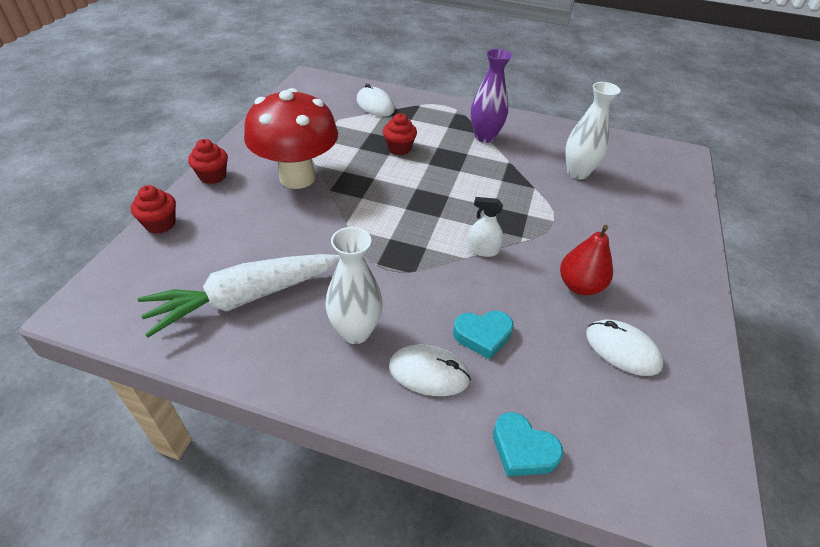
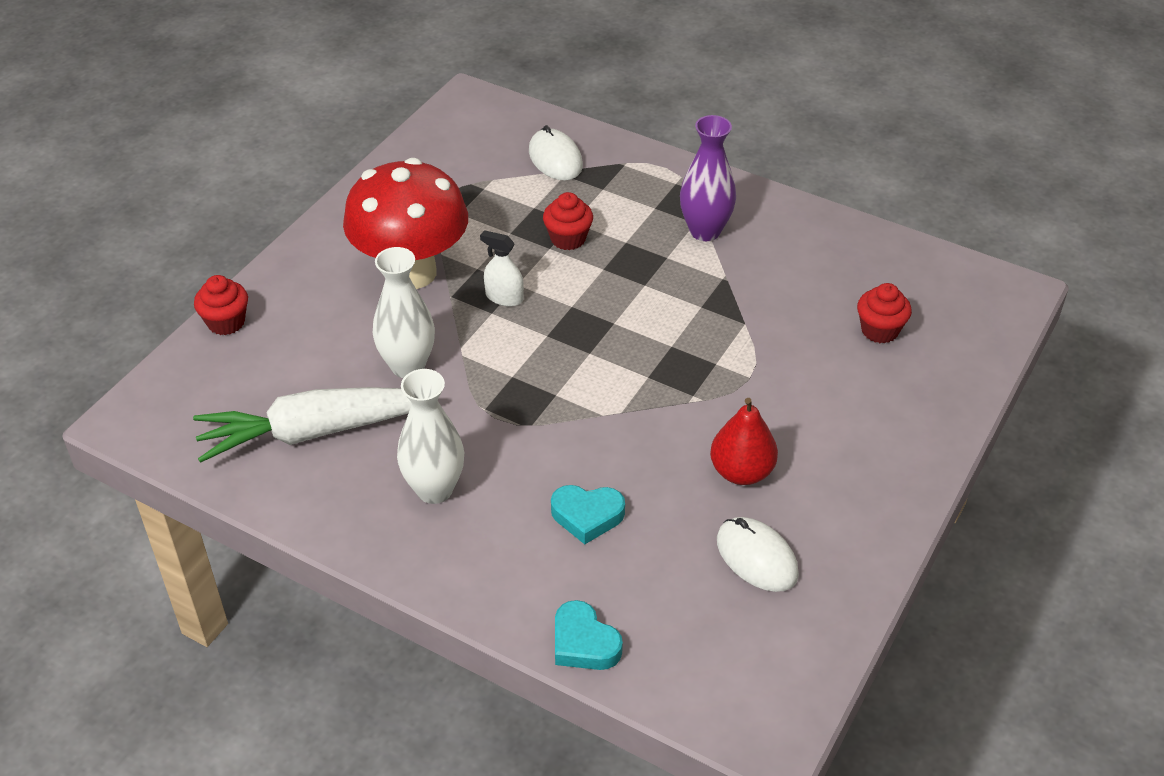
camera: 15 degrees right, 0 degrees up
(213, 176) = (300, 259): red cupcake -> red cupcake (879, 330)
(429, 373) = (506, 548): white mouse -> none
(482, 250) = (631, 407): white spray bottle -> white spray bottle (504, 297)
(577, 173) = (822, 306): white vase -> white vase (408, 366)

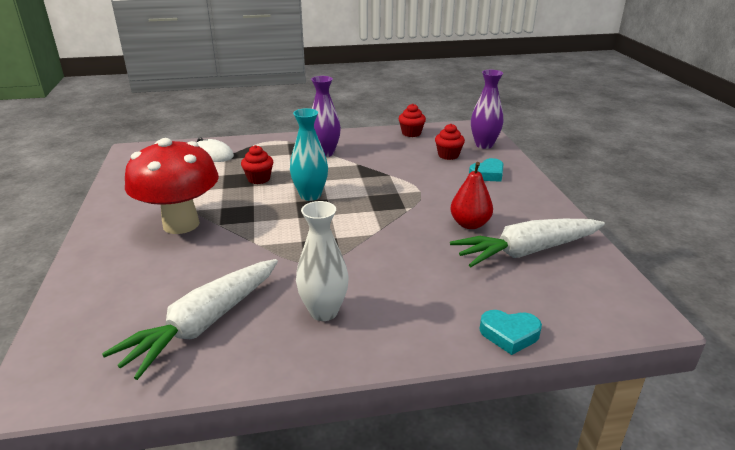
camera: 40 degrees left, 15 degrees down
(226, 322) = (65, 300): red cupcake -> red cupcake (411, 133)
(408, 366) = (231, 264): white vase -> none
(504, 297) = (253, 212): white spray bottle -> none
(587, 516) = (426, 278): turquoise heart -> turquoise heart (487, 174)
(600, 305) = (310, 195): none -> turquoise vase
(756, 557) = (527, 251): white mouse -> white carrot
(967, 338) = (484, 145): none -> purple vase

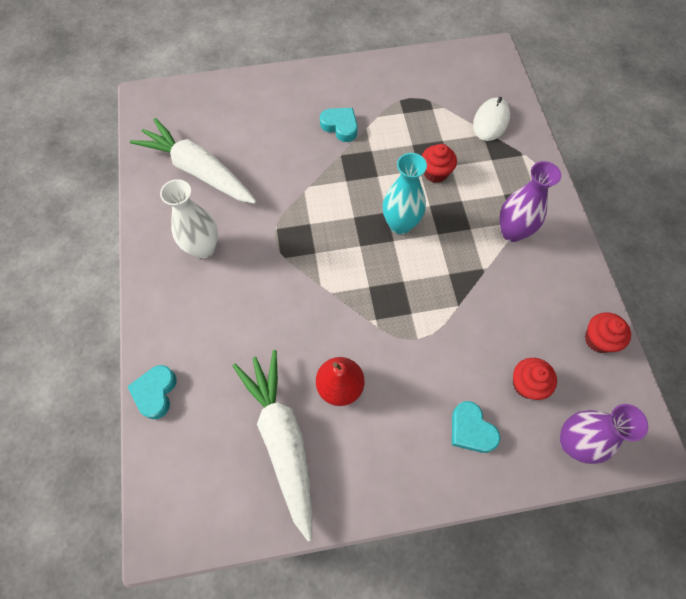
camera: 90 degrees right, 35 degrees up
(181, 224) = (340, 126): red mushroom -> turquoise heart

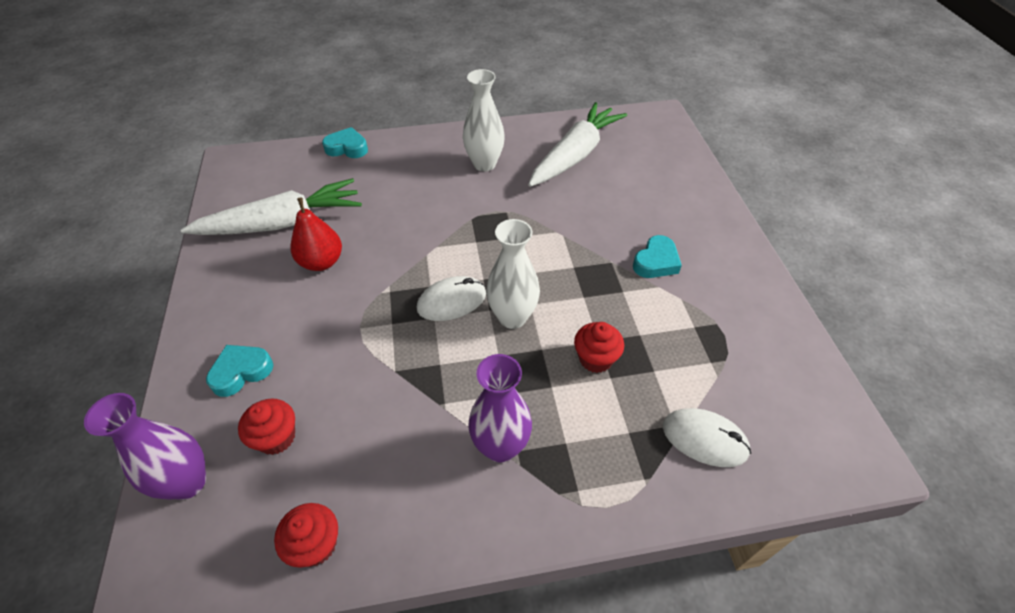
camera: 90 degrees right, 15 degrees down
(385, 269) = (451, 301): none -> white mouse
(400, 224) = (512, 317): turquoise vase -> white vase

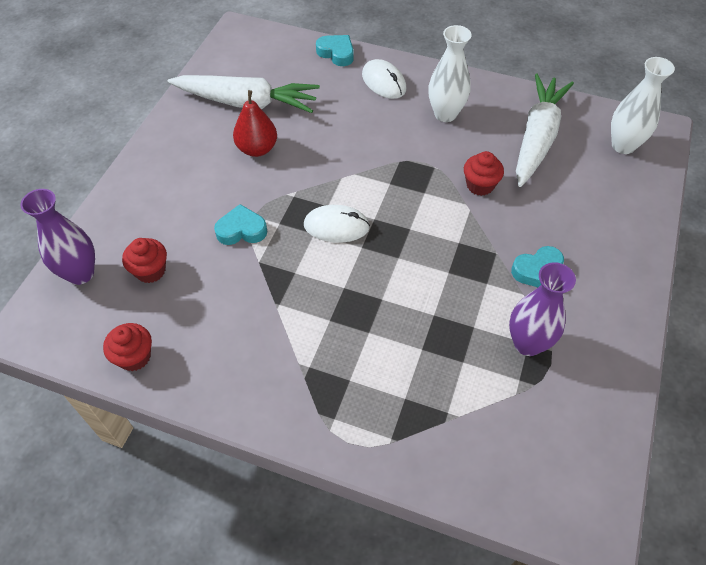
camera: 30 degrees right, 5 degrees up
(241, 372) = (153, 211): turquoise heart -> turquoise heart (241, 230)
(500, 446) = (299, 357): purple vase -> purple vase (527, 343)
(512, 317) = (376, 262): white vase -> white vase (623, 145)
(575, 155) = (537, 137): white carrot -> white carrot turned 45 degrees counterclockwise
(595, 359) = (421, 328): red cupcake -> red cupcake (480, 185)
(704, 439) = (464, 436): white mouse -> white mouse (384, 82)

